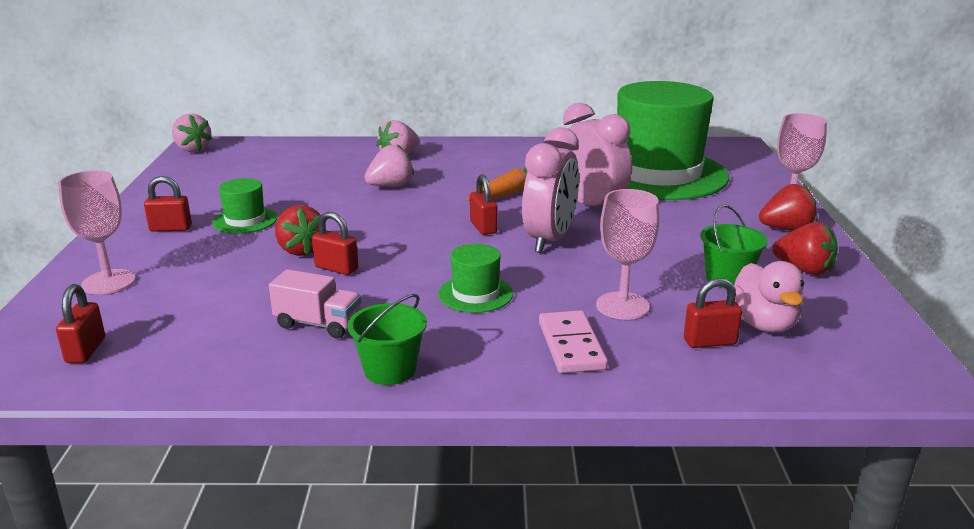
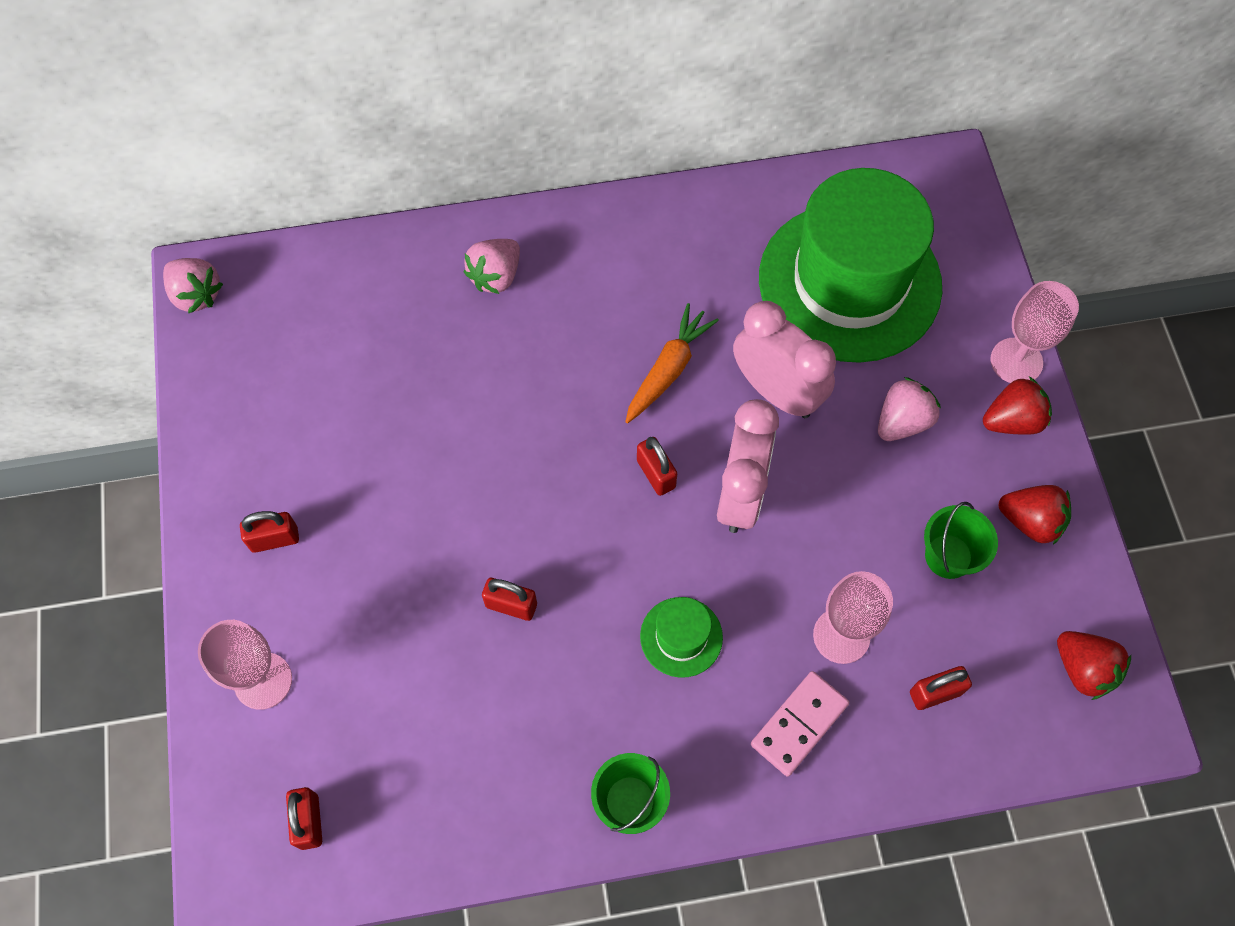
camera: 10 degrees left, 40 degrees up
(245, 220) = (358, 503): green hat -> none
(300, 250) = (455, 568): red strawberry -> red strawberry (1083, 669)
(318, 324) = (531, 728): pink truck -> none
(391, 186) = (511, 373): pink strawberry -> pink strawberry (902, 421)
(571, 345) = (799, 724): pink domino -> pink domino turned 60 degrees clockwise
(763, 324) = (987, 648): pink duck -> none

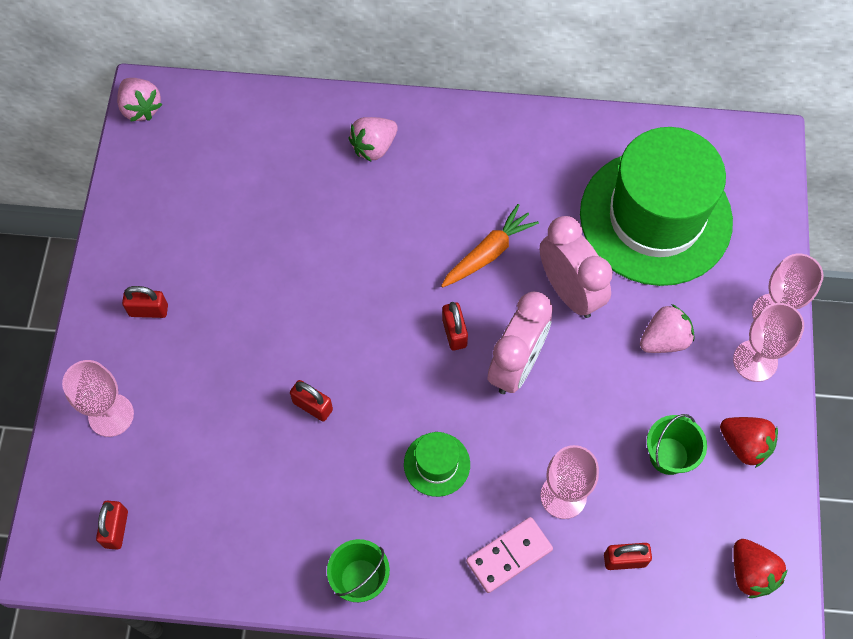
camera: 15 degrees right, 0 degrees up
(1012, 420) = (755, 361): red strawberry -> pink goblet

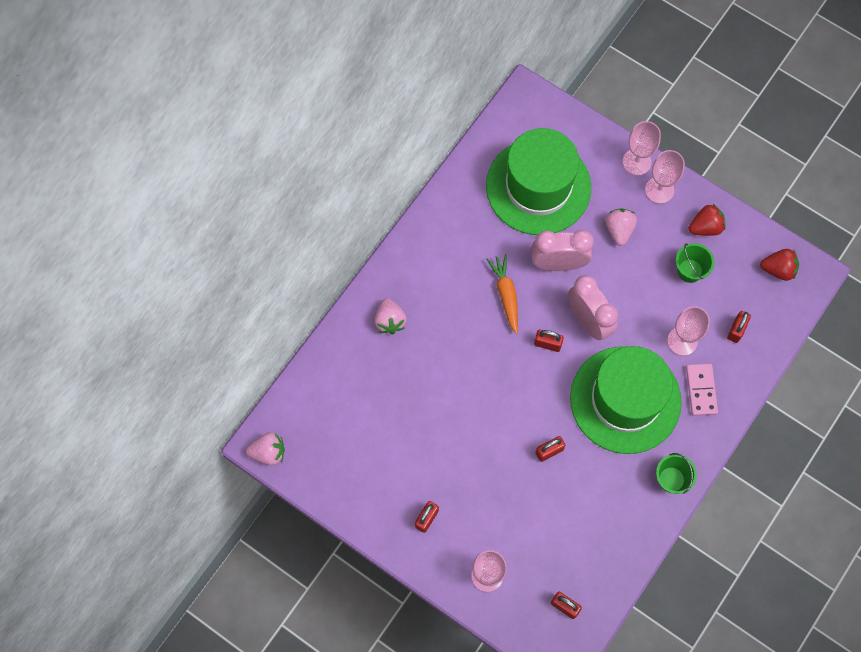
camera: 60 degrees left, 5 degrees up
(437, 464) = (625, 399): green hat -> green hat, size x2.49

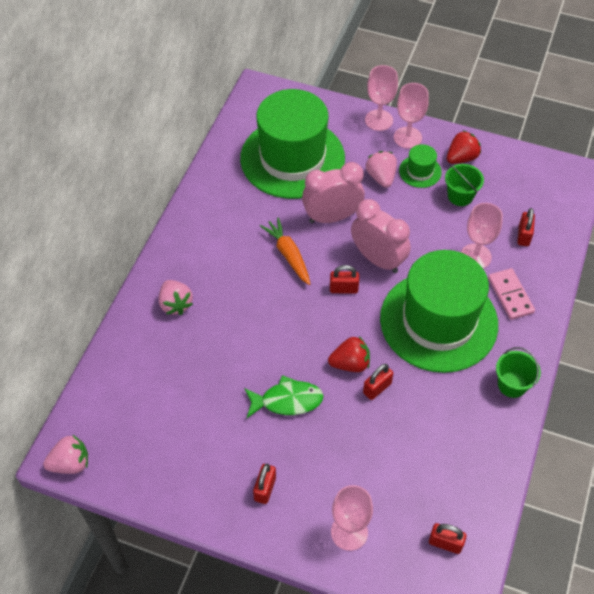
camera: 15 degrees left, 15 degrees down
(466, 442) = (287, 401): none -> green fish
(659, 233) = (420, 171): none -> green hat
(778, 269) = (542, 177): red strawberry -> red strawberry (350, 363)

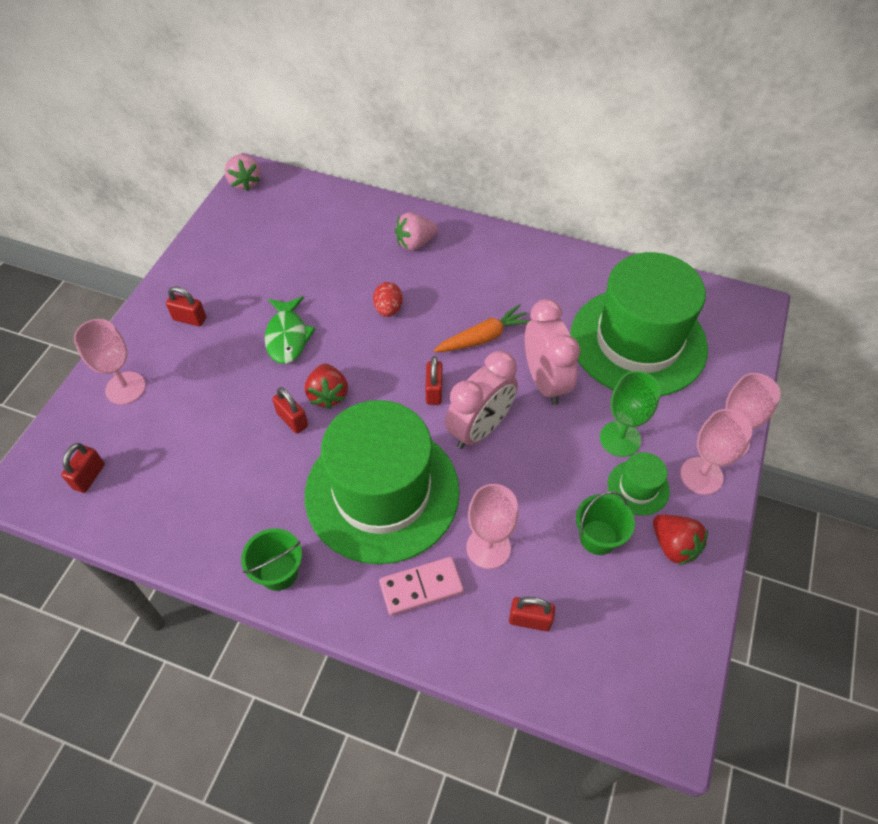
camera: 90 degrees right, 0 degrees up
(256, 323) = (388, 309): none -> red egg
(381, 177) = (620, 439): pink strawberry -> green goblet

